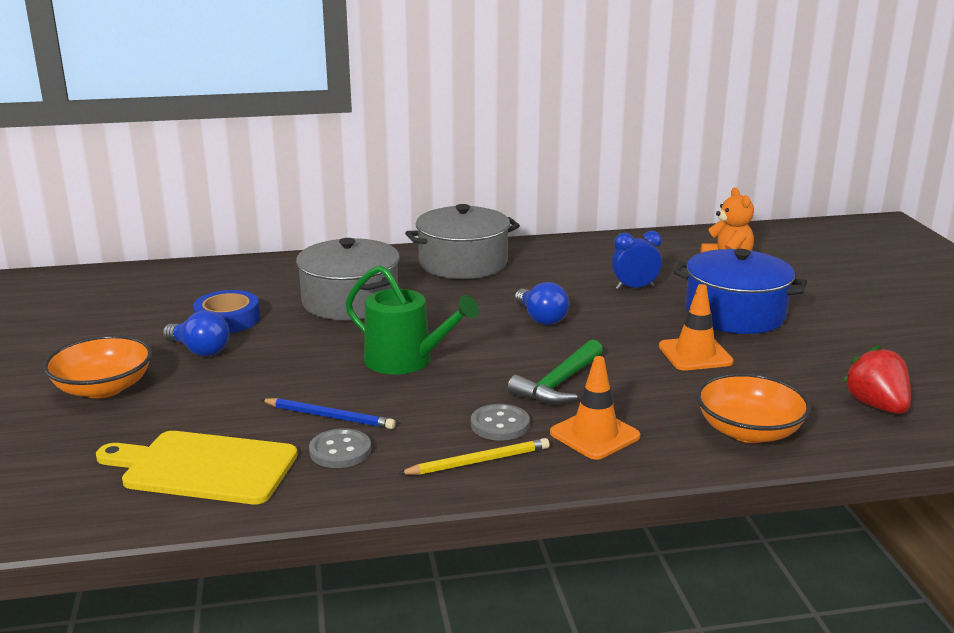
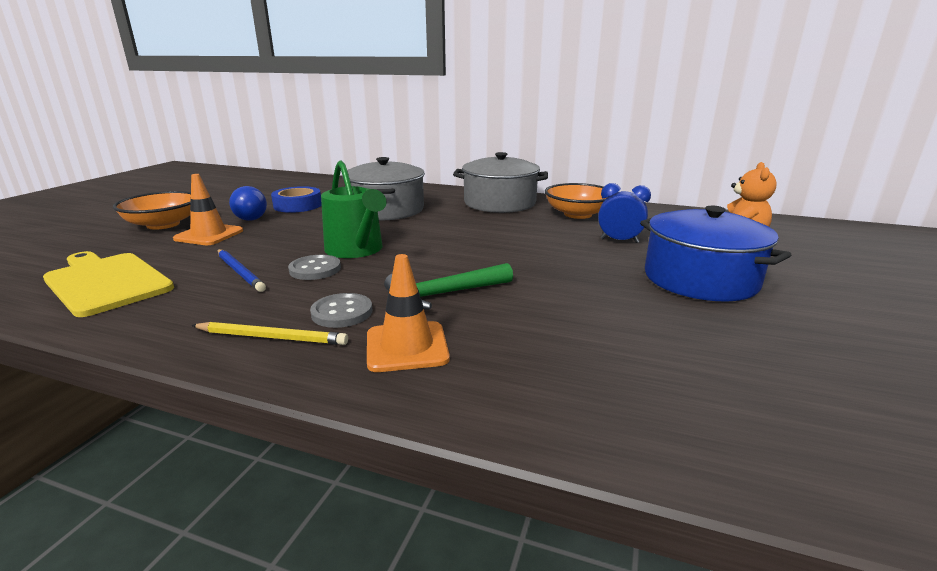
camera: 30 degrees right, 0 degrees up
(340, 451) = (199, 296): grey button -> grey button (315, 269)
(541, 318) = (504, 245): blue light bulb -> none
(695, 354) = (612, 303): orange traffic cone -> orange traffic cone (209, 235)
(748, 431) = (579, 398): orange bowl -> orange bowl (577, 214)
(876, 406) = (803, 424): red strawberry -> none

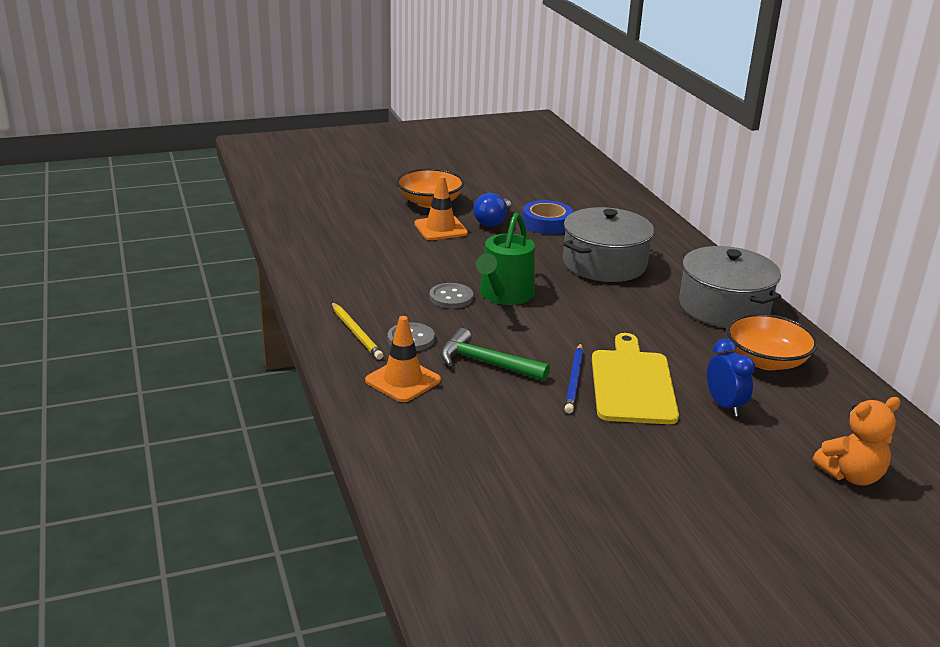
camera: 50 degrees right, 5 degrees up
(106, 282) = (338, 244): yellow cutting board -> yellow cutting board (632, 383)
(240, 272) = (409, 275): blue pencil -> blue pencil (574, 380)
(700, 279) = (690, 471): blue pot -> none

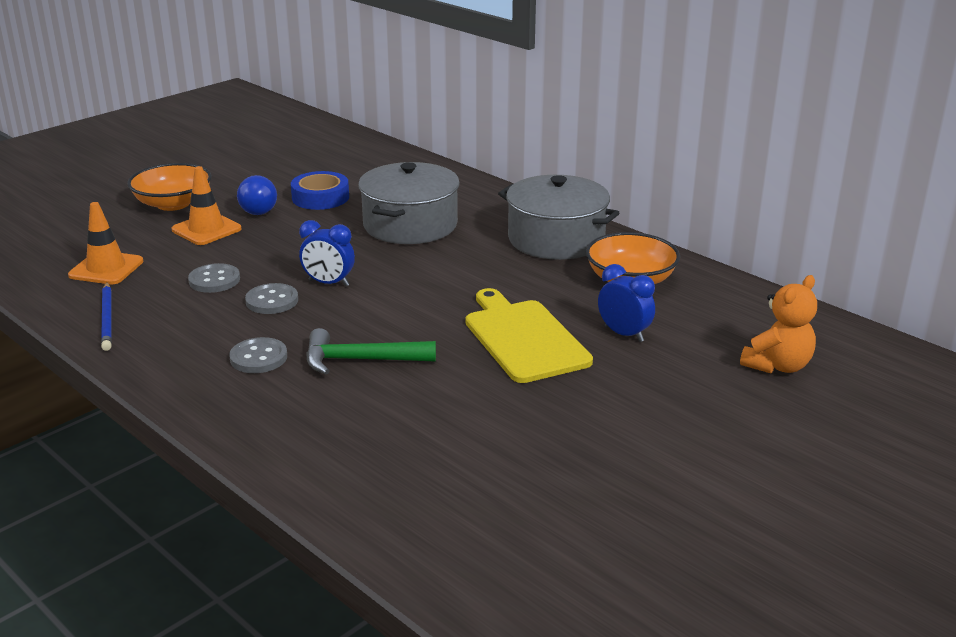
camera: 25 degrees left, 0 degrees up
(356, 333) = (189, 368): yellow pencil -> none
(403, 380) = (282, 405): orange traffic cone -> orange traffic cone (106, 268)
(419, 270) = (214, 280): none -> grey button
(504, 295) = (328, 283): green watering can -> blue clock
(574, 380) = (465, 351): blue pencil -> blue pencil (107, 318)

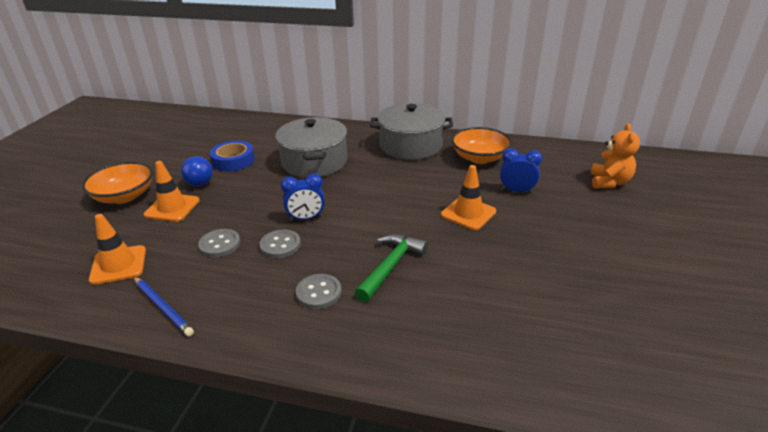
camera: 30 degrees left, 5 degrees up
(361, 360) = (391, 266): green hammer -> green hammer turned 150 degrees clockwise
(523, 338) = (468, 213): yellow cutting board -> orange traffic cone

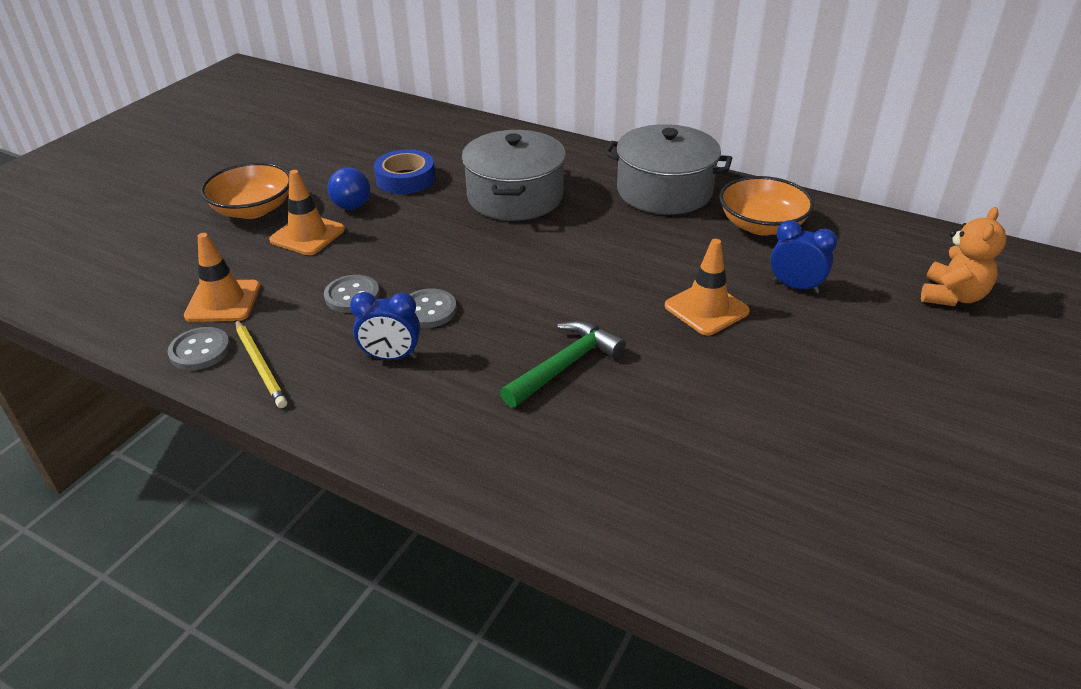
camera: 15 degrees right, 5 degrees up
(163, 307) = (260, 365): blue pencil -> yellow pencil
(306, 218) = (475, 278): blue clock -> blue clock (391, 357)
(319, 293) = (456, 383): grey button -> grey button (200, 350)

